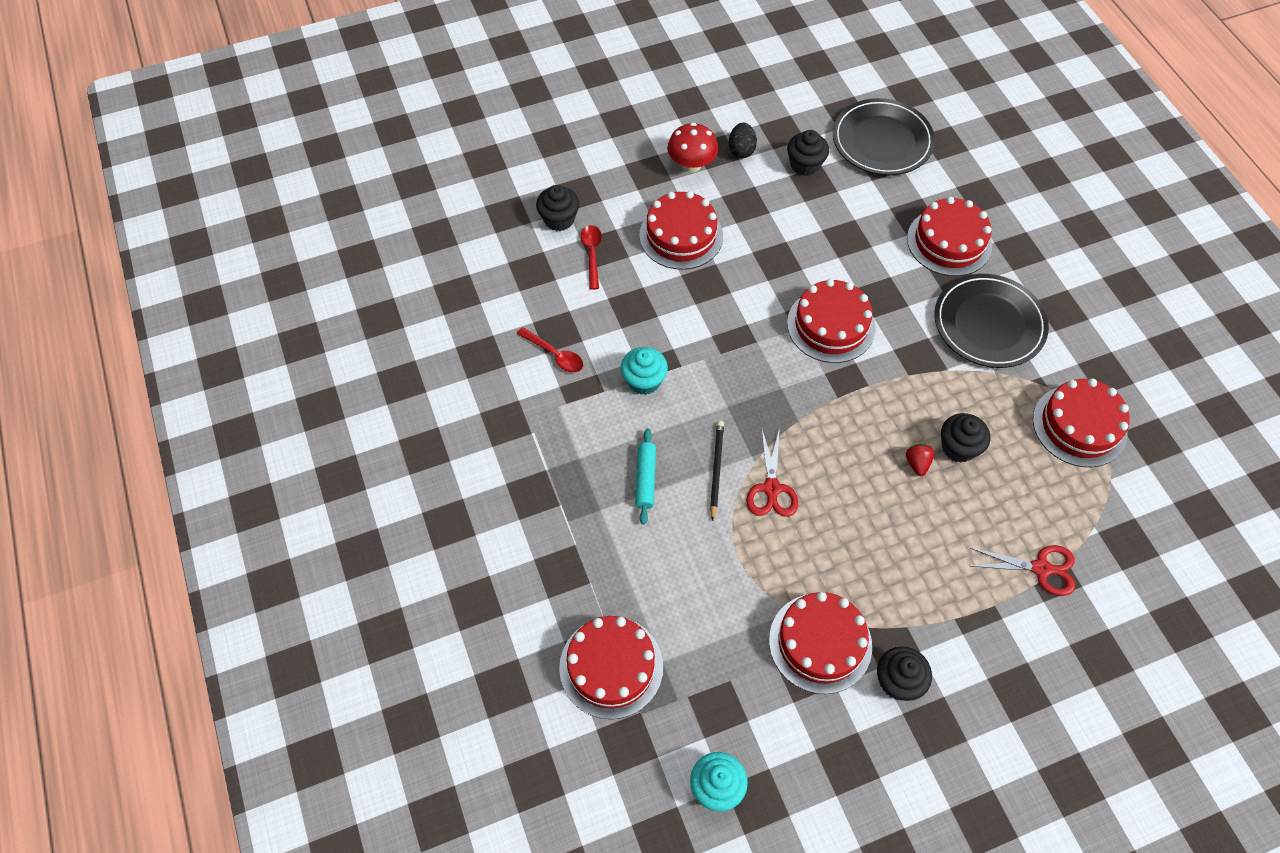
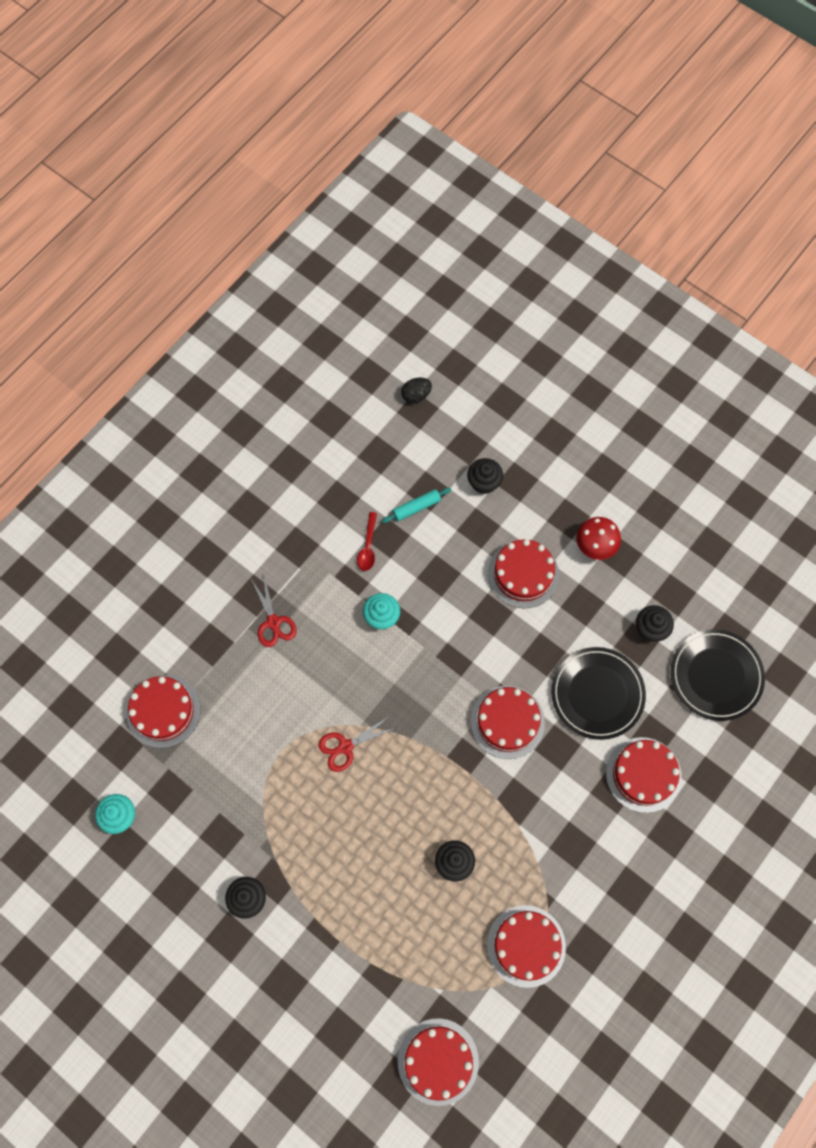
camera: 60 degrees right, 10 degrees up
(592, 254) = (467, 522): red spoon -> none
(645, 479) = (306, 660): turquoise rolling pin -> turquoise rolling pin (416, 507)
(716, 469) = (339, 702): black pencil -> none
(741, 150) = (634, 574): black egg -> black egg (416, 395)
(820, 643) = (248, 834): red cake -> red cake (438, 1061)
(917, 463) = (423, 838): red strawberry -> none
(989, 324) = (581, 839): black plate -> black plate (597, 694)
(1040, 568) = (386, 963): red scissors -> red scissors (273, 622)

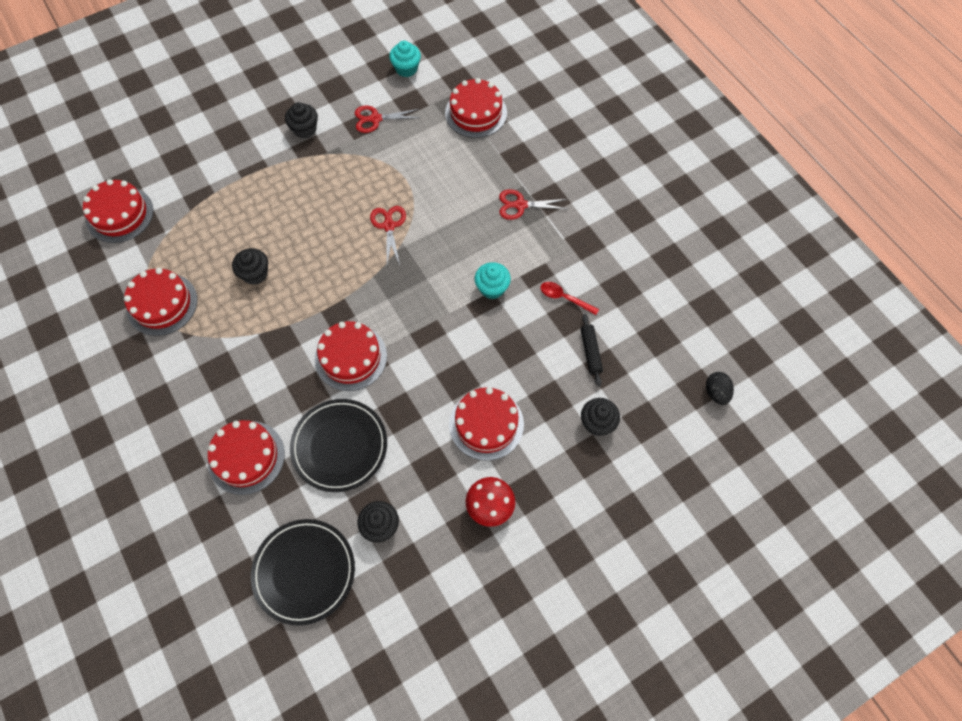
camera: 110 degrees right, 5 degrees down
(207, 821) = (375, 119): none -> red scissors
(416, 507) = (590, 352): turquoise rolling pin -> black rolling pin

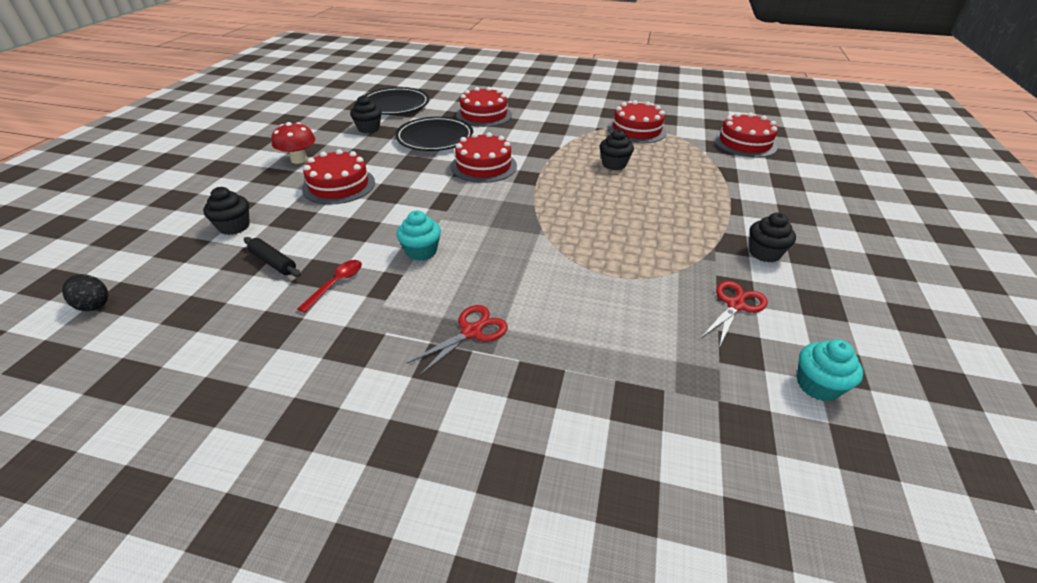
camera: 135 degrees right, 25 degrees down
(389, 226) = (573, 237): red scissors -> none
(476, 113) = (660, 397): red cake -> none
(564, 298) = (336, 284): red spoon -> red spoon turned 45 degrees counterclockwise

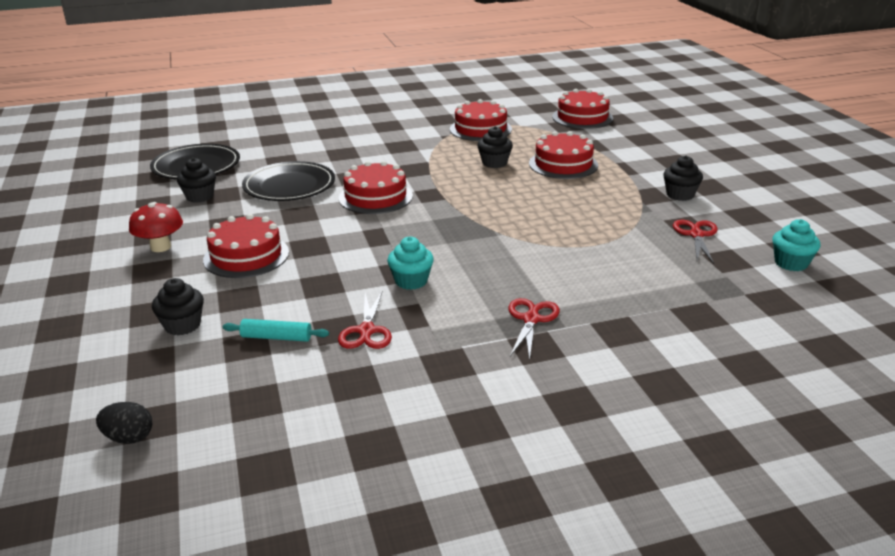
camera: 30 degrees left, 10 degrees down
(273, 262) = (276, 337): black rolling pin -> turquoise rolling pin
(336, 284) = (366, 331): red spoon -> red scissors
(484, 115) = (313, 152): red cake -> red cake (563, 164)

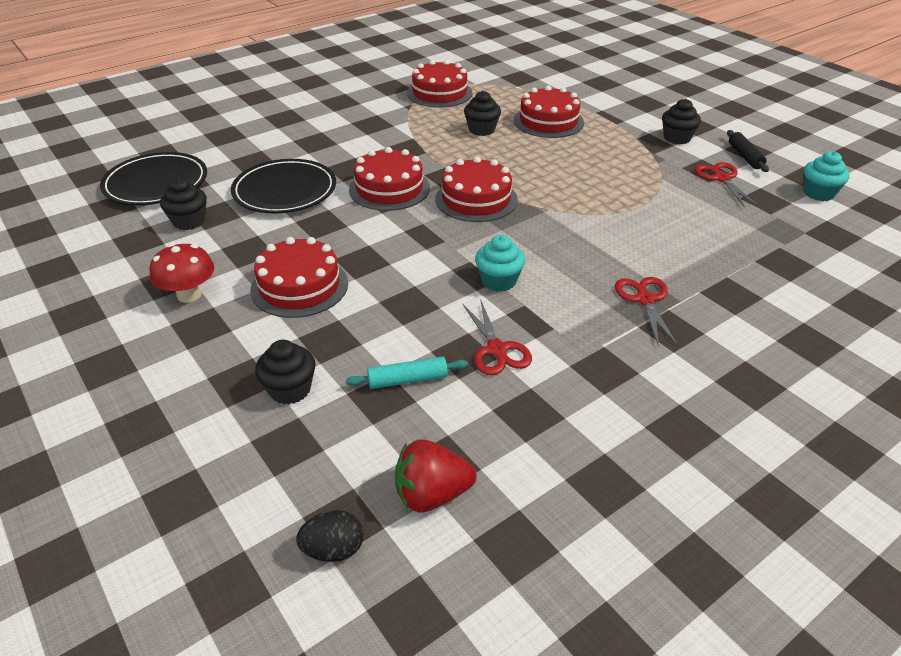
camera: 20 degrees left, 10 degrees up
(229, 420) = (432, 495): none -> red strawberry
(582, 117) = (528, 67): red cake -> red cake (476, 199)
(738, 220) = (745, 156): none -> black rolling pin

